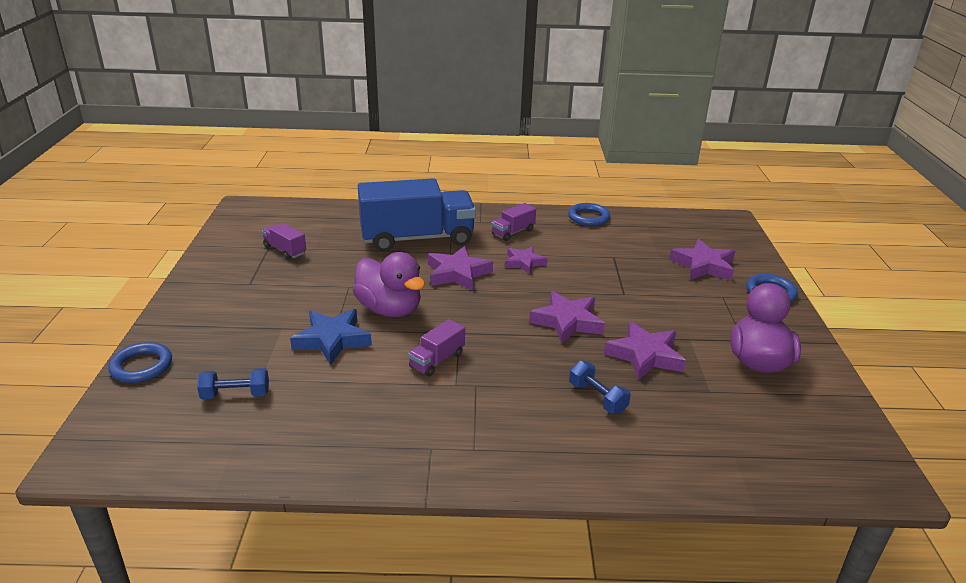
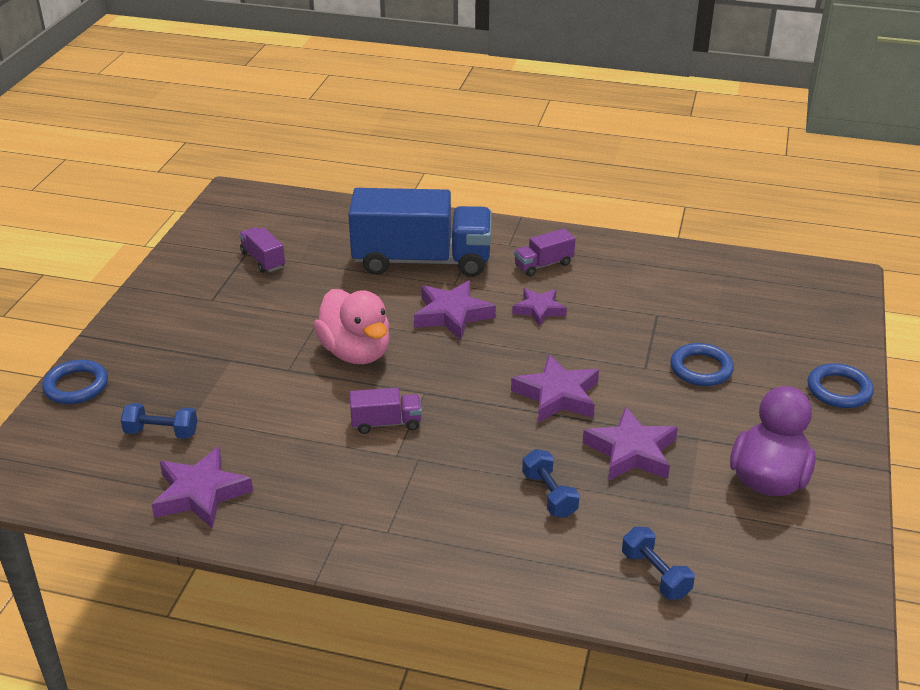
camera: 15 degrees right, 5 degrees up
(332, 340) = (280, 382): blue star -> none
(389, 309) = (356, 352): purple duck -> pink duck
(437, 360) = (386, 423): purple truck -> purple truck turned 150 degrees counterclockwise
(588, 217) = (651, 254): blue ring -> blue ring (701, 369)
(703, 265) = (769, 341): purple star -> purple star (200, 493)
(713, 448) = (655, 575): none -> blue dumbbell

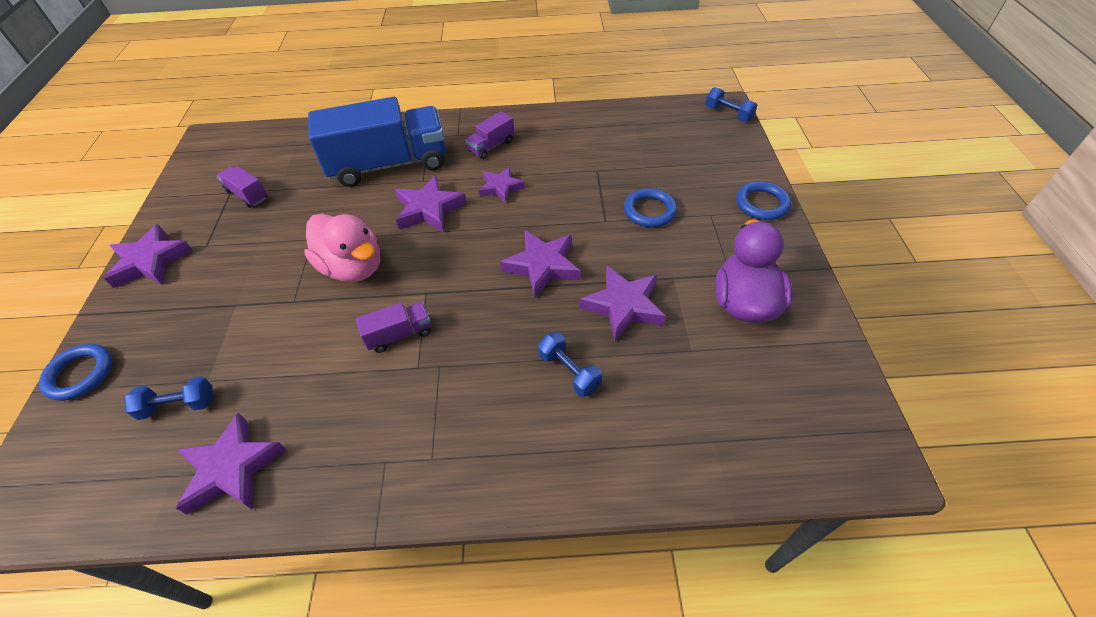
camera: 15 degrees left, 15 degrees up
(155, 303) = (150, 262): none -> purple star
(655, 575) = (691, 432): blue dumbbell -> blue dumbbell (728, 114)

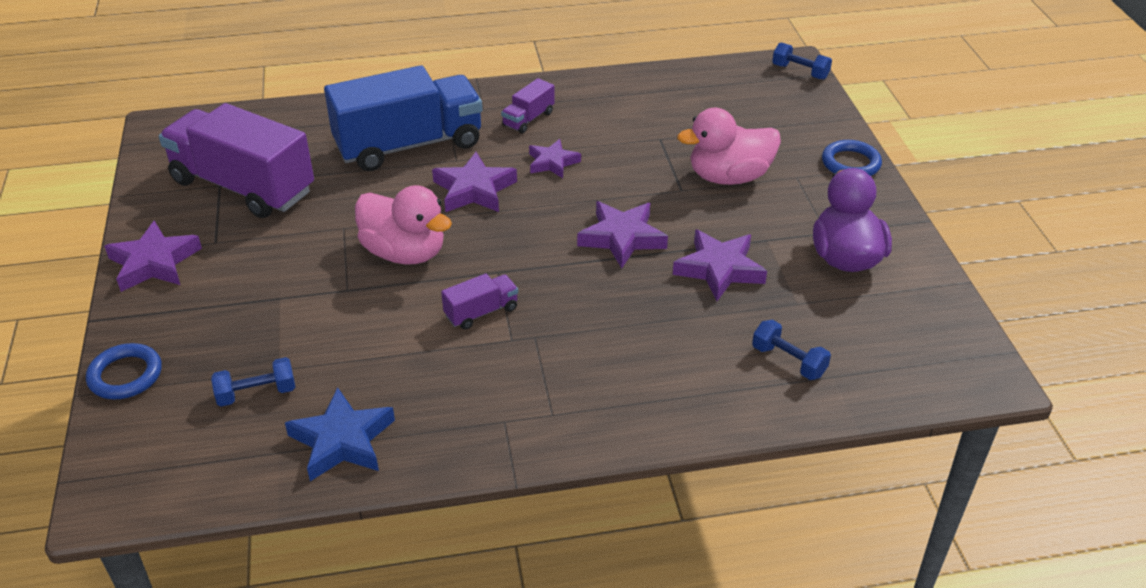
camera: 10 degrees left, 10 degrees down
(232, 468) = (342, 441): purple star -> blue star
(247, 195) = (243, 187): purple truck -> purple truck, size x2.34
(569, 371) = (675, 331): blue dumbbell -> blue dumbbell (788, 361)
(649, 211) = (729, 177): blue ring -> pink duck

